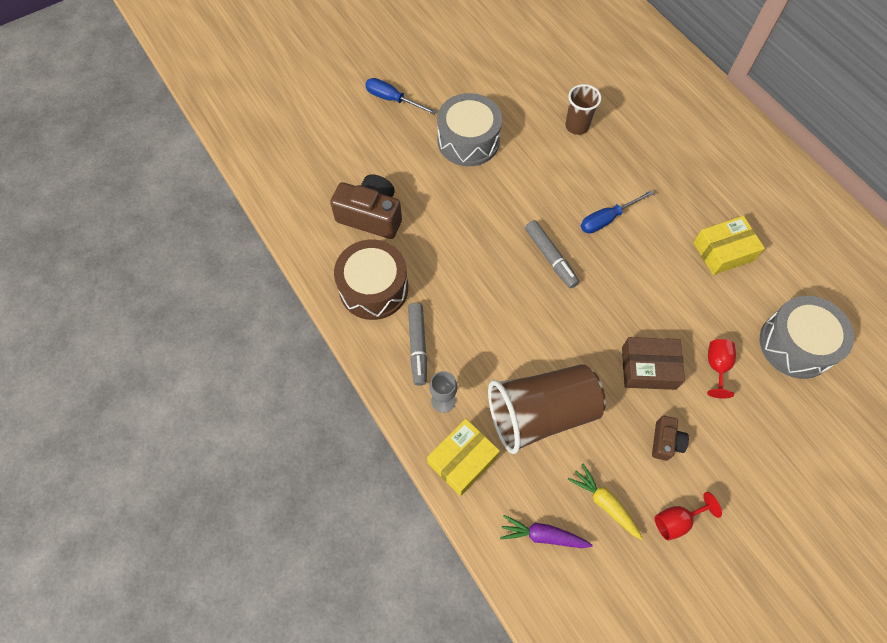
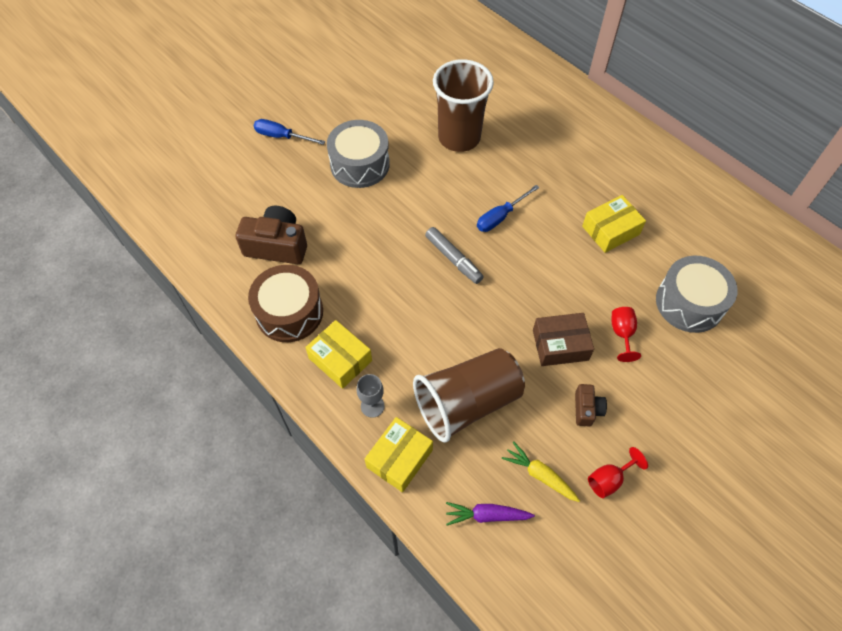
camera: 10 degrees left, 5 degrees down
(418, 346) = (340, 359): grey marker -> yellow box
(577, 126) = (459, 138): brown cup -> brown cup, size x1.89

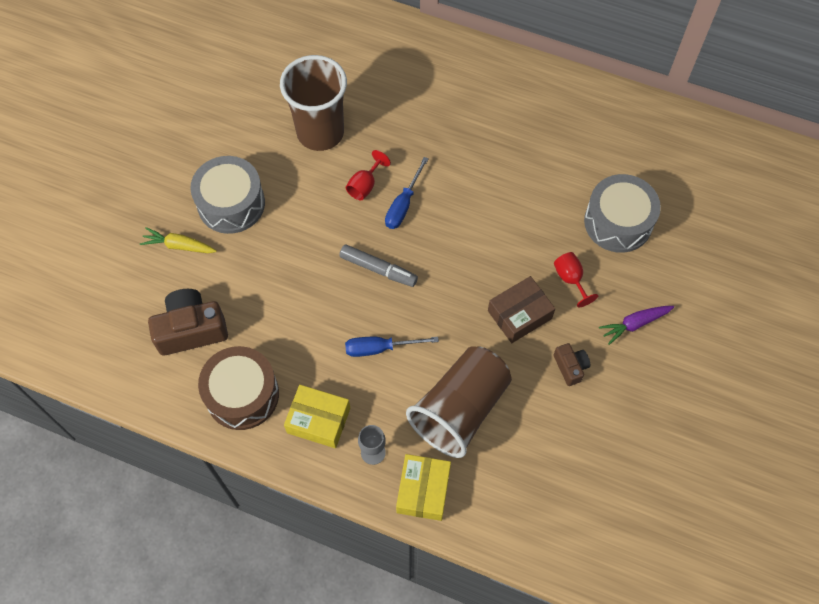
camera: 25 degrees left, 5 degrees up
(282, 136) = (129, 204): blue screwdriver -> blue screwdriver (380, 348)
(486, 515) = (526, 506): purple carrot -> purple carrot (634, 324)
(539, 475) = (556, 447): yellow carrot -> yellow carrot (178, 245)
(609, 479) = (617, 424): red goblet -> red goblet (365, 185)
(610, 230) = (515, 176): yellow box -> none

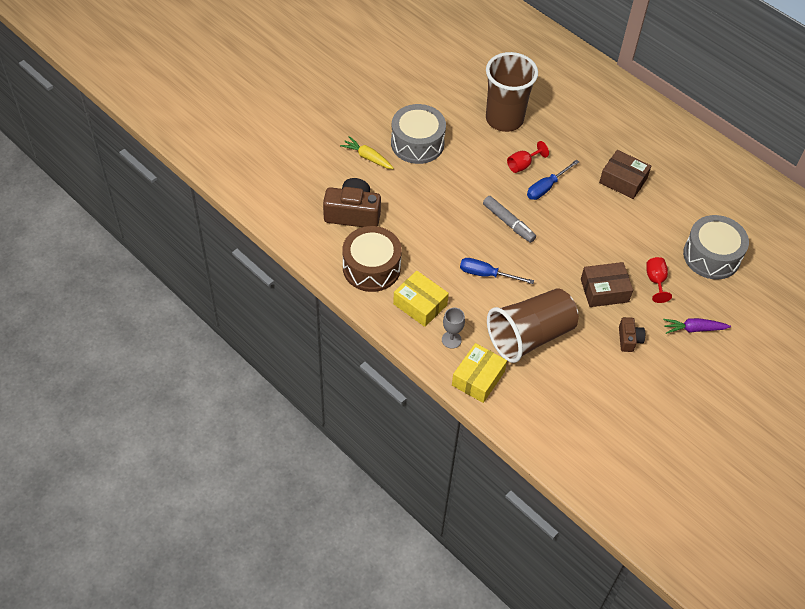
camera: 20 degrees right, 10 degrees down
(485, 162) = (623, 180): none -> brown box

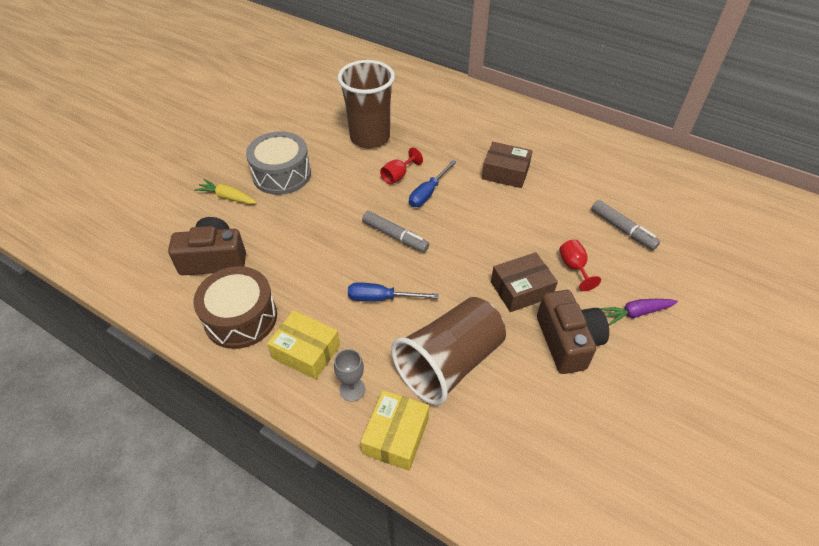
camera: 10 degrees left, 5 degrees down
(629, 339) = (567, 341): brown camera -> brown camera, size x1.89
(711, 256) = (622, 229): grey drum -> grey marker

